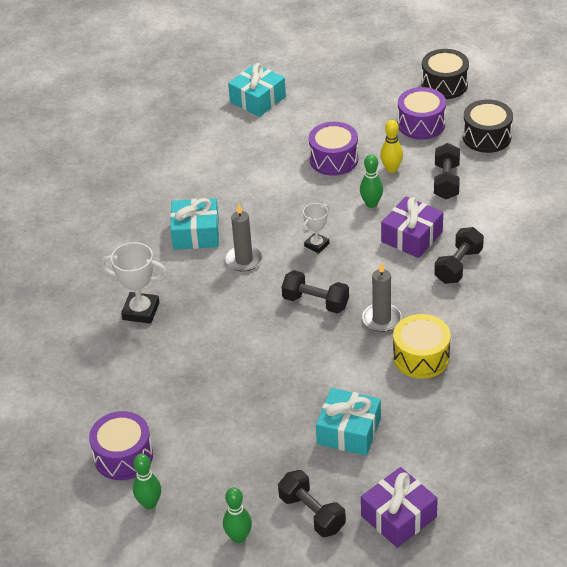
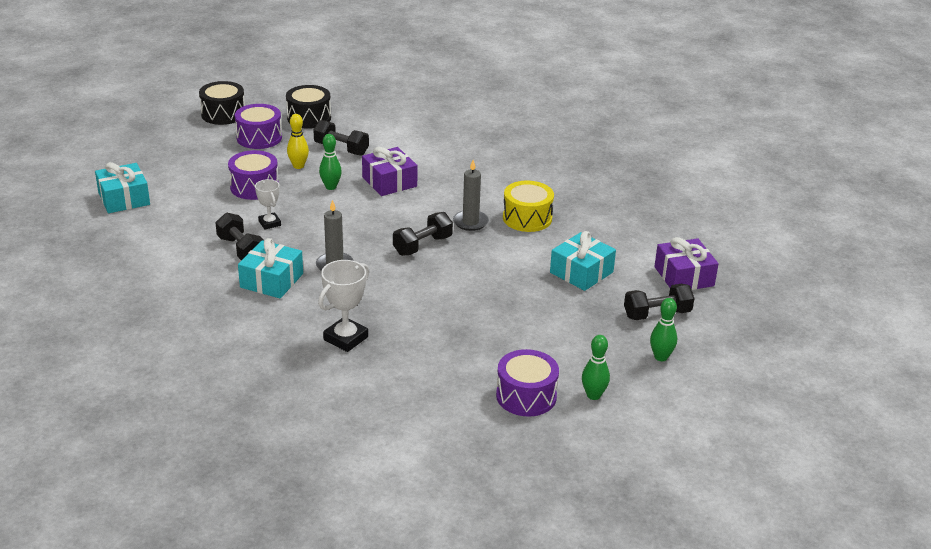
camera: 70 degrees left, 10 degrees down
(316, 245) = (353, 225): white trophy -> white trophy (269, 223)
(458, 266) = (442, 173): black dumbbell -> black dumbbell (241, 249)

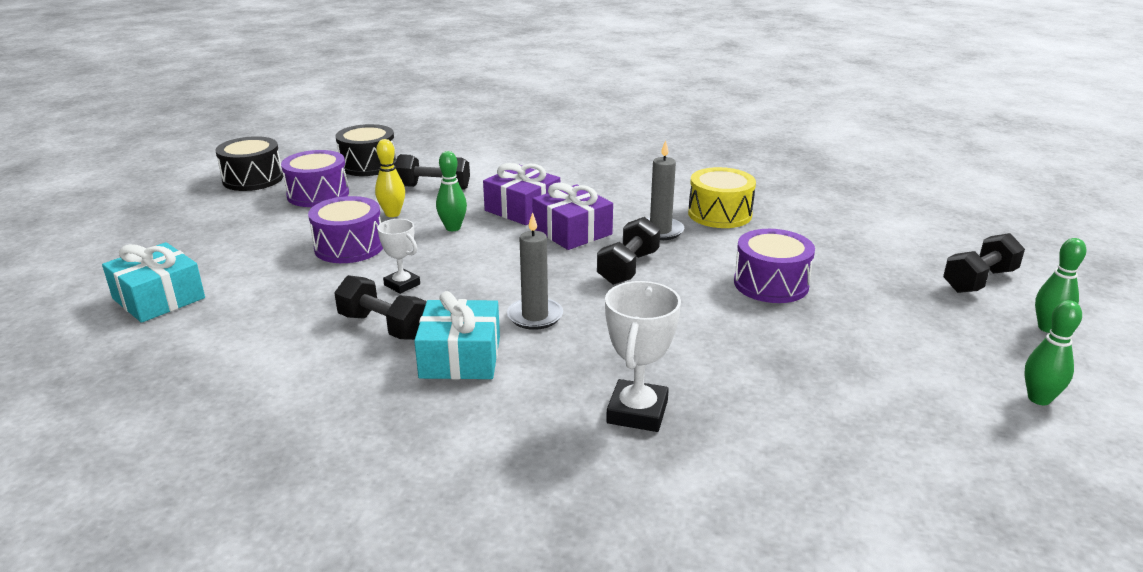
camera: 20 degrees left, 5 degrees down
(526, 396) = (962, 425): purple drum -> purple drum (771, 284)
(581, 272) = (843, 256): turquoise gift -> none
(684, 276) = (953, 235): purple gift -> purple gift (572, 232)

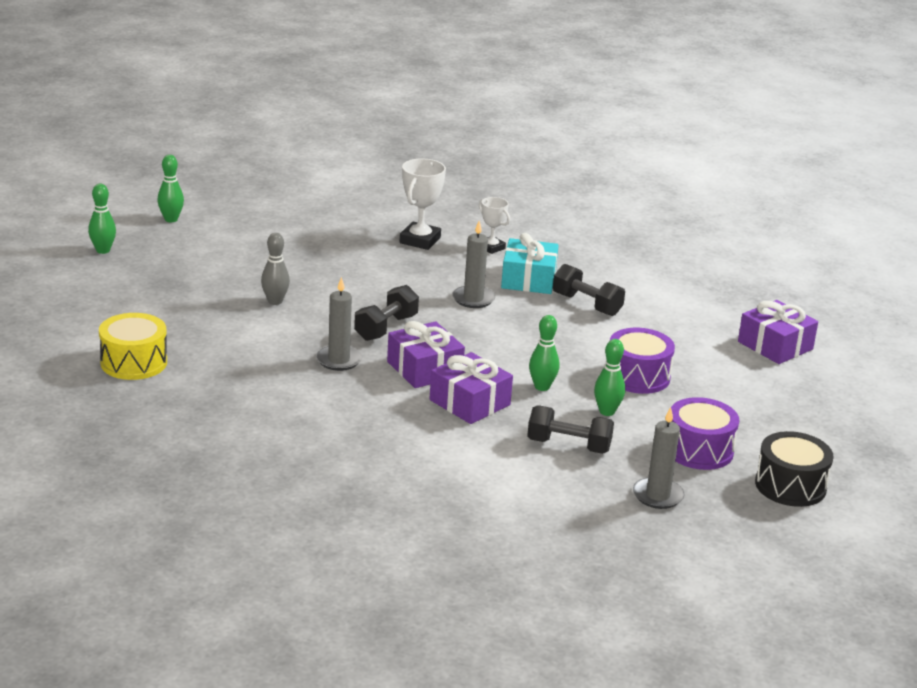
camera: 175 degrees left, 0 degrees up
(159, 298) = (775, 345): turquoise gift -> purple gift
(368, 165) = (658, 496): black drum -> grey candle
(392, 214) = (607, 412): yellow bowling pin -> green bowling pin
(402, 285) = (580, 335): white trophy -> white trophy (491, 248)
(719, 214) = (267, 372): yellow drum -> yellow drum (134, 362)
(771, 284) = (275, 301): purple drum -> grey bowling pin
(979, 281) = (102, 285): black dumbbell -> none

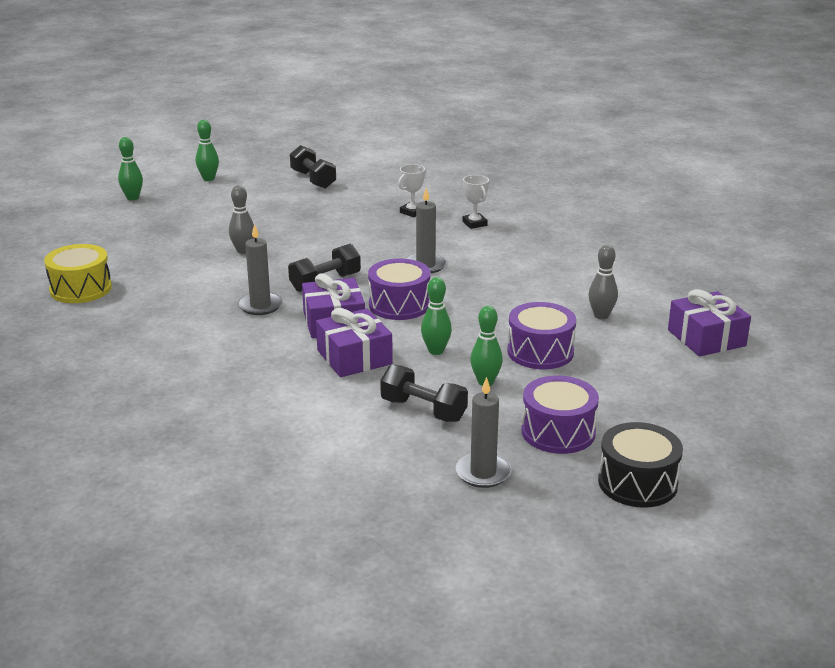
camera: 20 degrees right, 0 degrees up
(420, 240) = (412, 212): white trophy -> white trophy, size x0.62
(476, 344) = (399, 305): none -> purple drum
(528, 279) = (491, 253): turquoise gift -> none
(586, 304) = (533, 281): black dumbbell -> black dumbbell (313, 180)
(671, 334) = (601, 315): none -> grey bowling pin

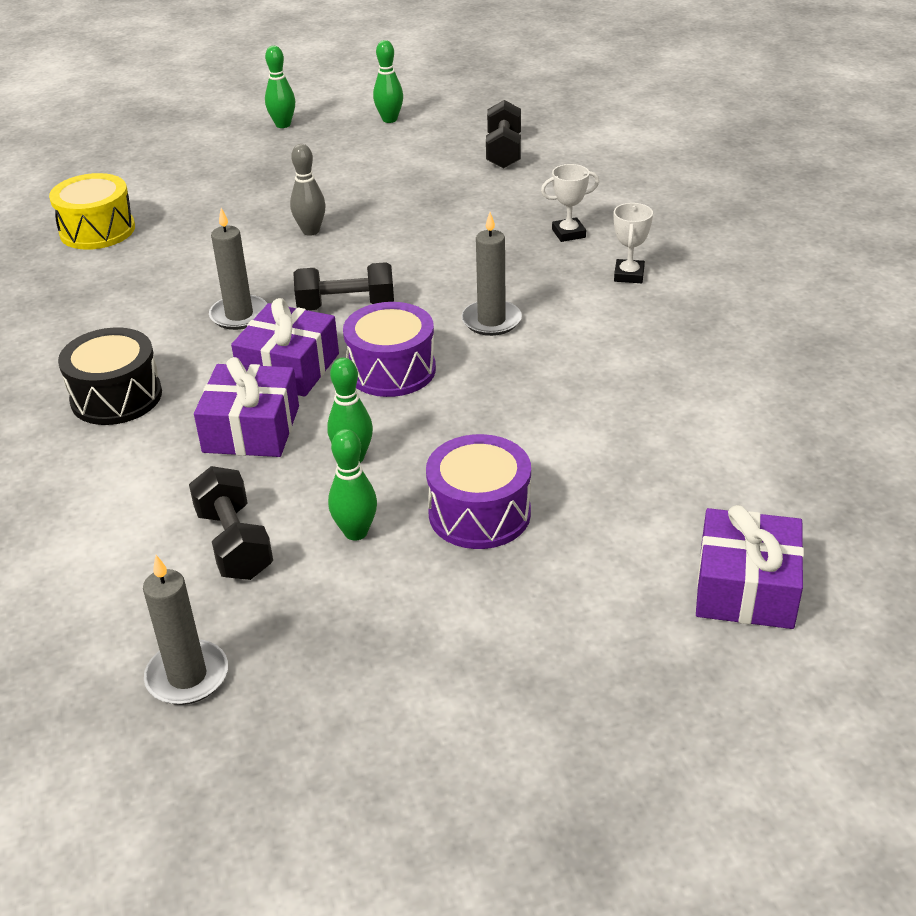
camera: 35 degrees right, 10 degrees up
(558, 432) = (351, 656): purple drum -> none
(601, 315) = (631, 486): grey bowling pin -> none
(637, 483) = (354, 797): black drum -> black drum (116, 397)

